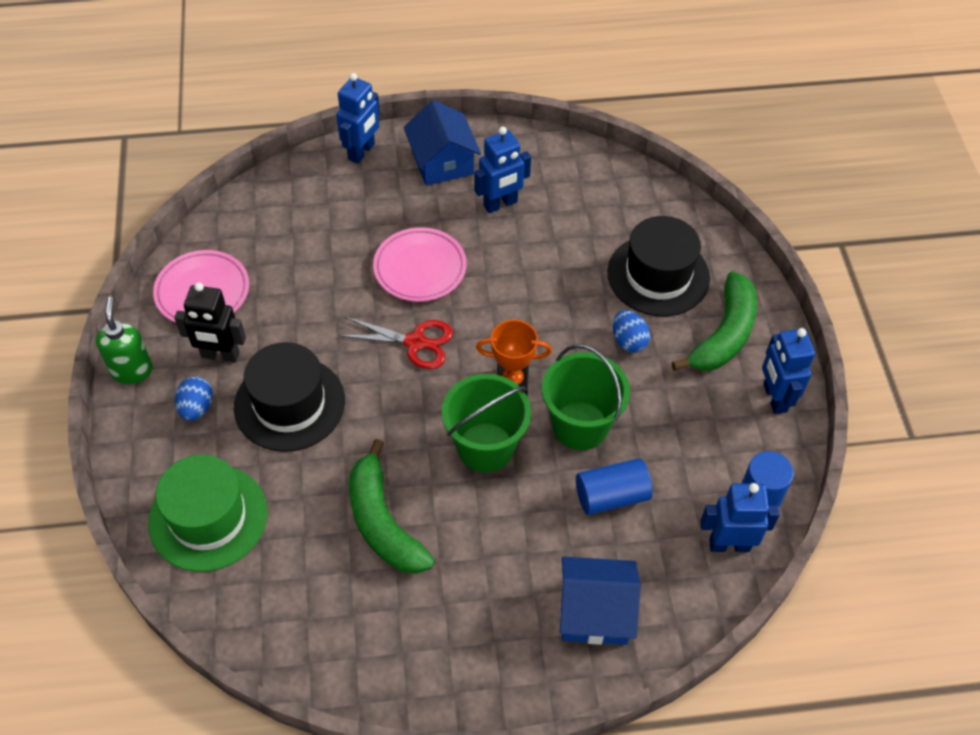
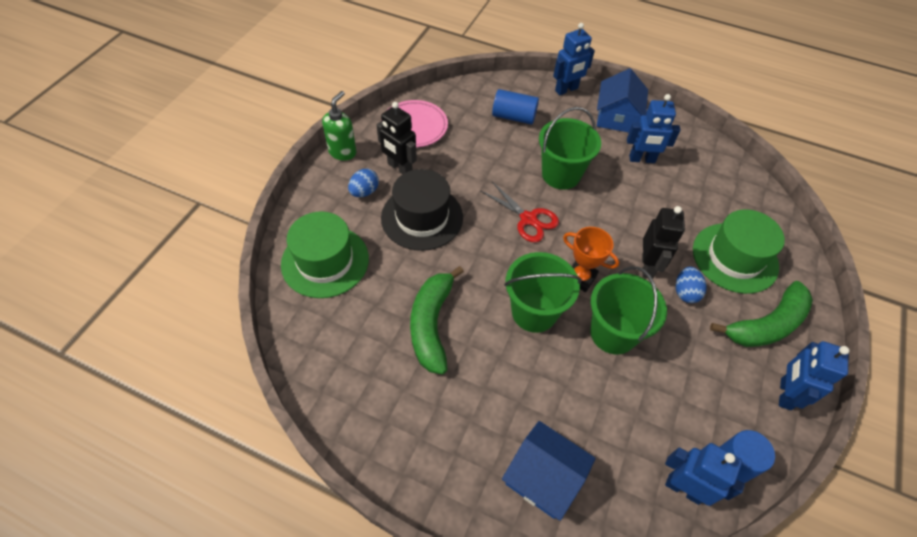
camera: 30 degrees right, 0 degrees up
(420, 268) = (561, 174): pink plate -> green bucket
(575, 331) = (648, 266): none -> black robot
(611, 496) = (607, 397): blue cylinder -> blue cylinder (514, 117)
(658, 275) = (735, 258): black hat -> green hat

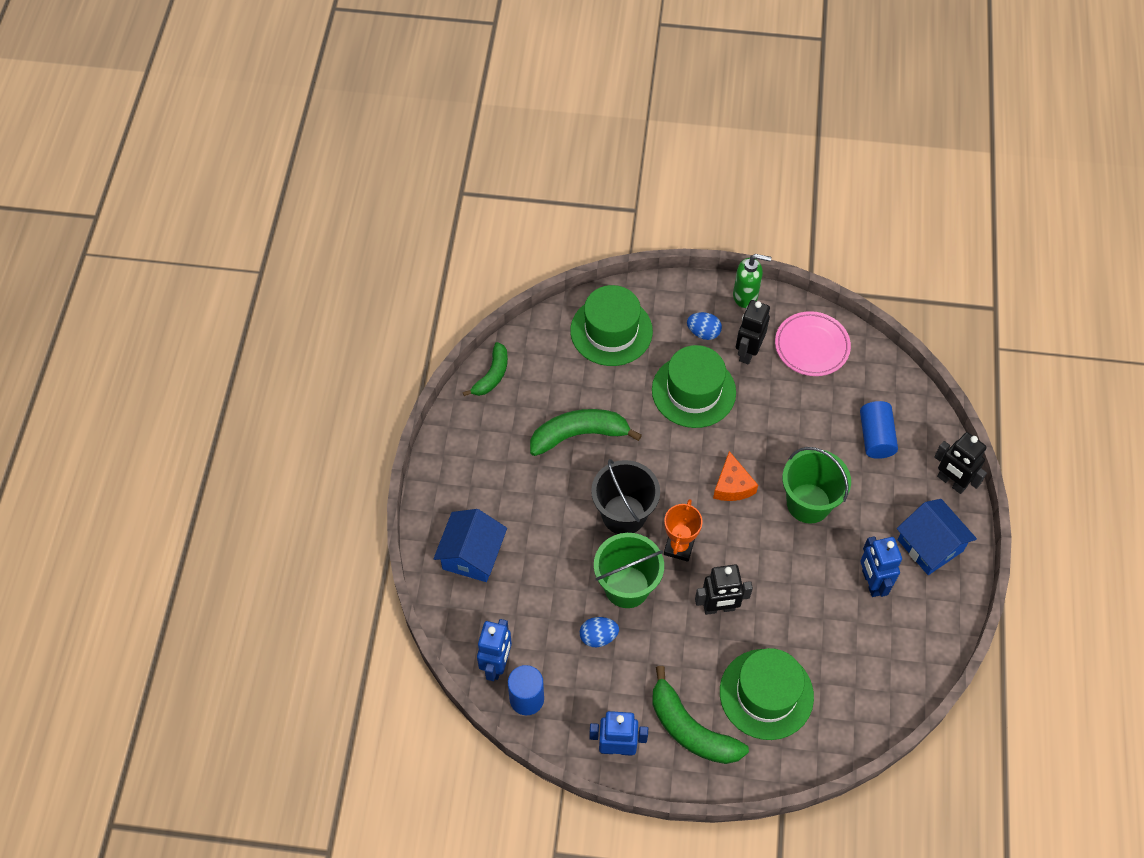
camera: 75 degrees right, 5 degrees up
(322, 389) = (492, 375): none -> green banana
(422, 217) = (693, 391): black hat -> green hat
(528, 219) = (732, 485): red scissors -> orange cheese
(534, 312) = (624, 514): green bucket -> black bucket
(566, 90) = (951, 482): blue robot -> black robot
(616, 117) = (930, 545): blue house -> blue house turned 60 degrees clockwise
(685, 292) = (700, 647): blue egg -> blue egg (598, 637)

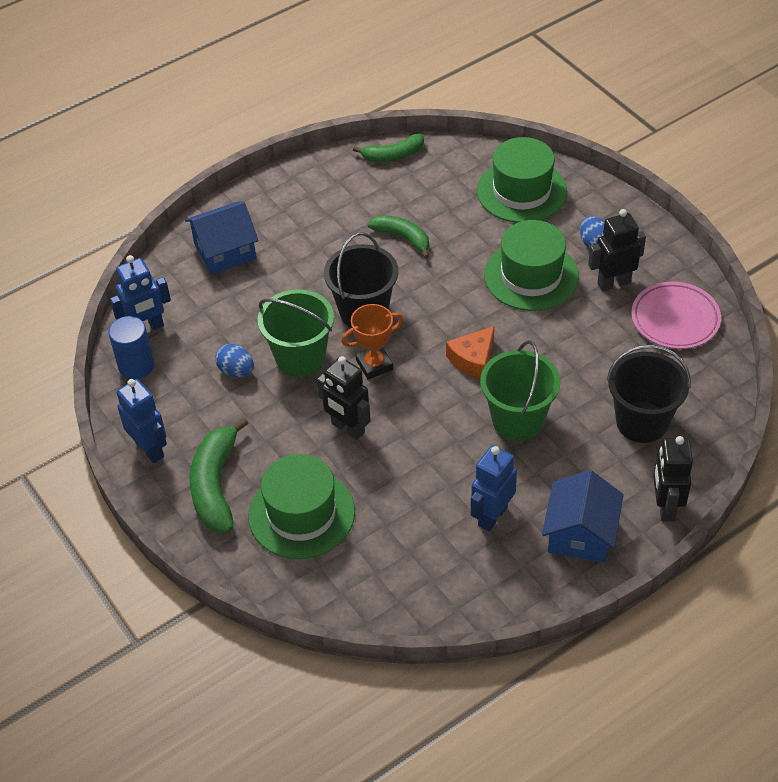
camera: 50 degrees right, 10 degrees down
(579, 435) = (403, 238): green banana -> green banana, size x0.64
(745, 296) = (666, 245): green soap dispenser -> none
(875, 437) = (642, 422): blue cylinder -> black bucket

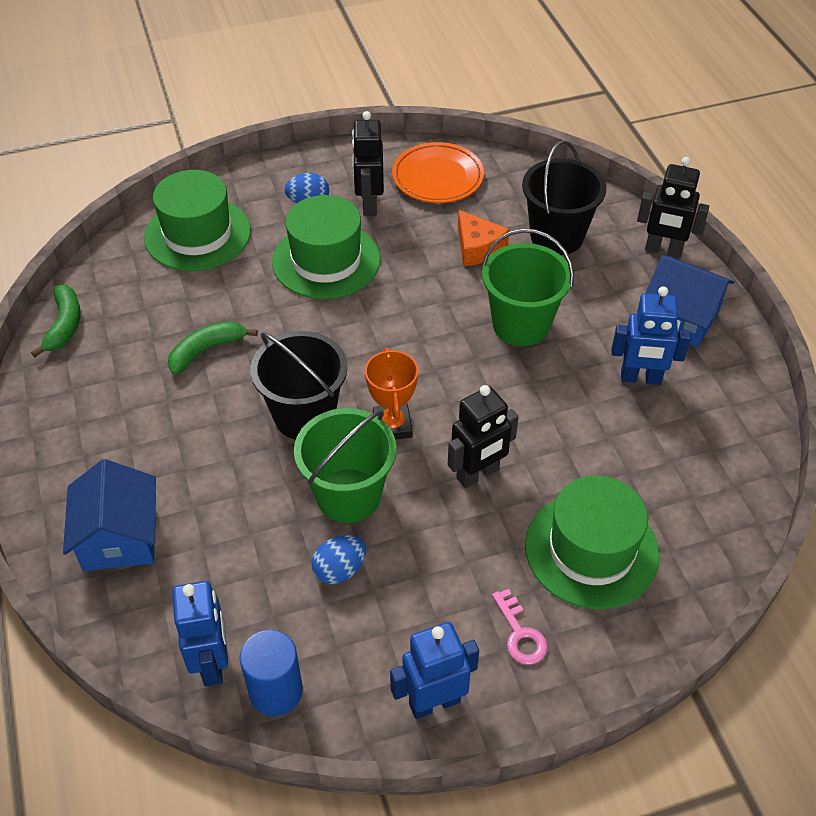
camera: 75 degrees left, 0 degrees up
(215, 485) = (520, 634): green banana -> pink key
(473, 359) = (422, 338): orange cheese -> orange cheese (477, 248)
(492, 516) = (640, 378): blue robot -> blue robot turned 45 degrees counterclockwise
(675, 319) = (437, 177): pink plate -> orange plate

